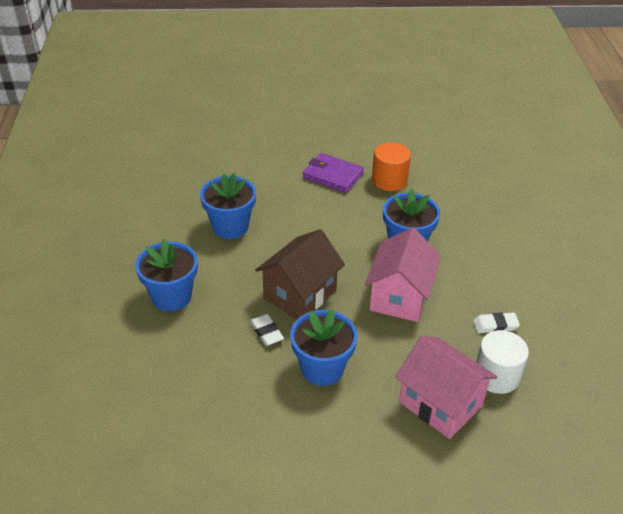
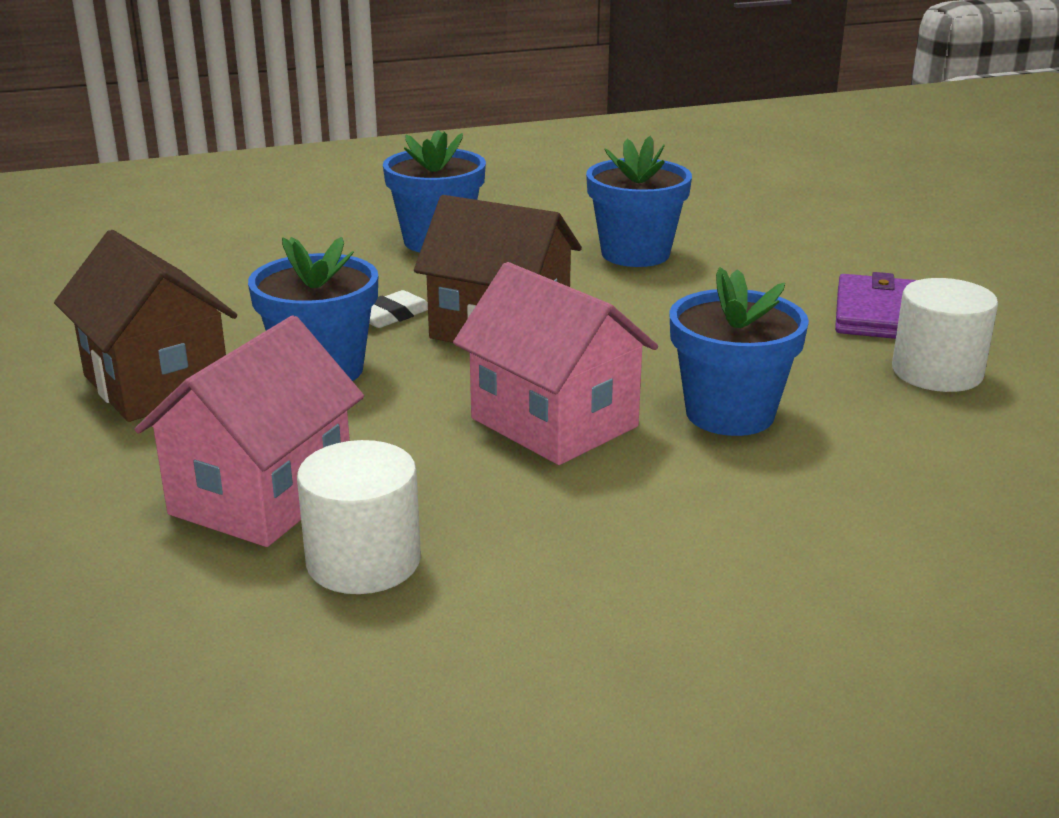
camera: 75 degrees right, 15 degrees down
(314, 439) = (156, 384): none -> brown house
(389, 180) = (937, 372): orange cylinder -> white cylinder
(399, 296) = (554, 422): pink house -> pink house turned 45 degrees clockwise
(495, 325) = (530, 549): white eraser -> none

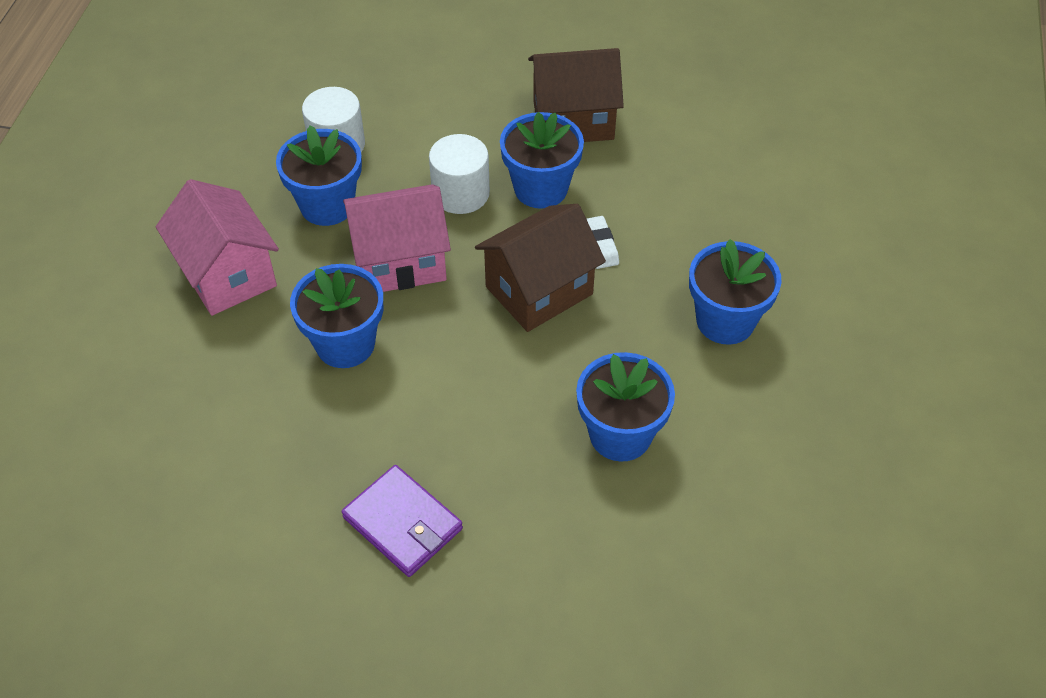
camera: 120 degrees right, 25 degrees up
(261, 496) = (419, 129): pink house -> pink house (227, 274)
(511, 517) = (327, 205): none -> blue flower pot
(937, 372) = (302, 489): white cylinder -> white cylinder (460, 193)

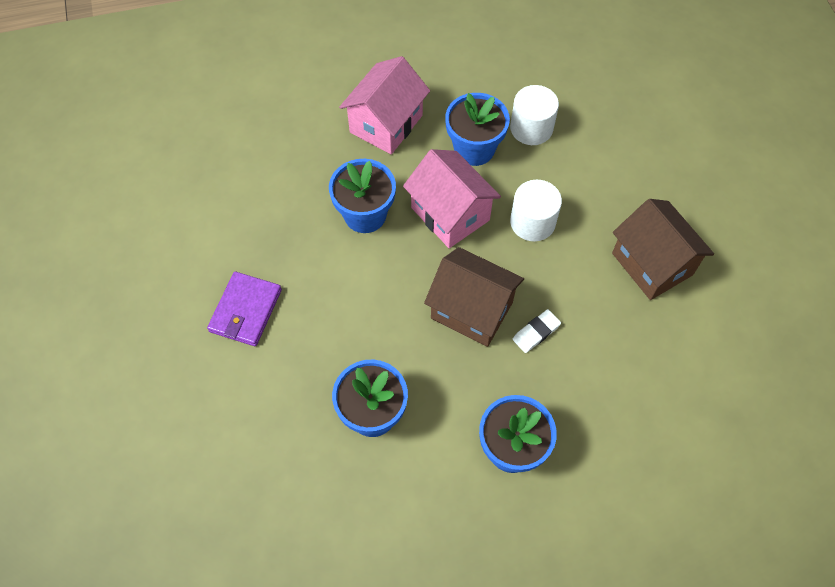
camera: 65 degrees right, 10 degrees up
(541, 188) = (568, 271): blue flower pot -> none

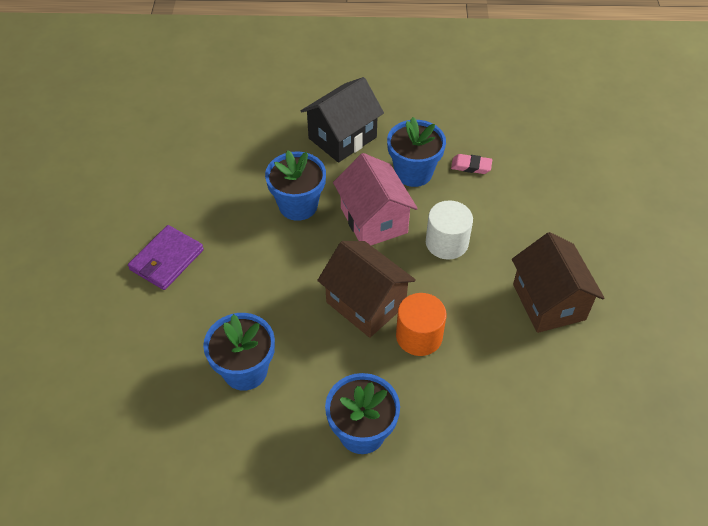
camera: 15 degrees right, 10 degrees down
(386, 124) = (342, 138): pink house -> black house
(531, 128) = (471, 166): white cylinder -> pink eraser
(536, 332) = (419, 336): white eraser -> orange cylinder

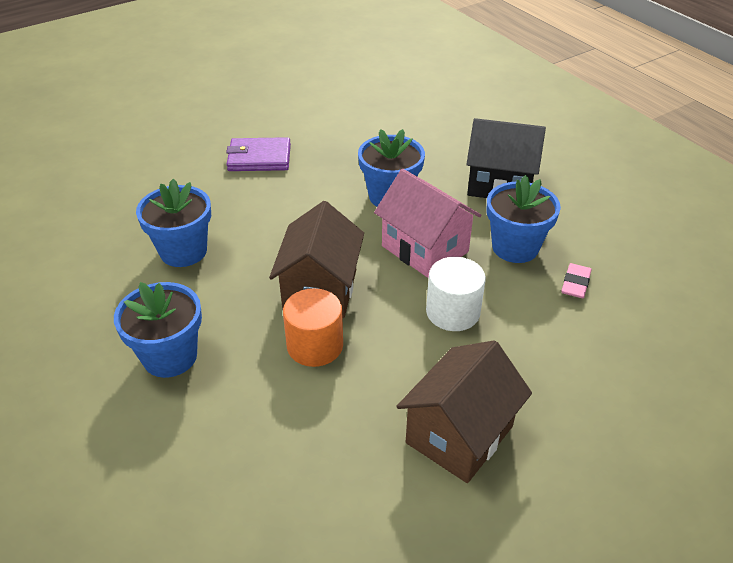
camera: 55 degrees right, 10 degrees down
(373, 220) = (424, 249): pink house -> pink house turned 75 degrees counterclockwise
(471, 166) = (575, 284): pink eraser -> pink eraser turned 45 degrees clockwise

